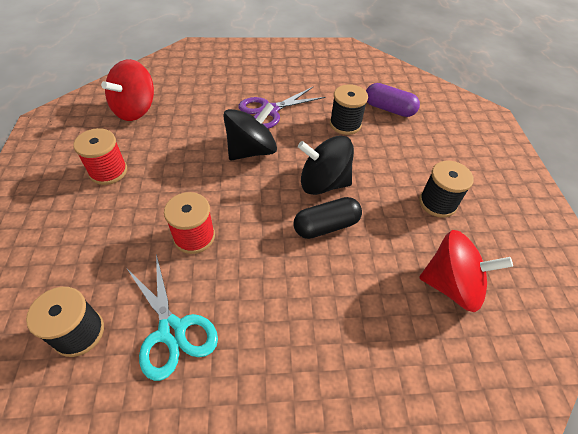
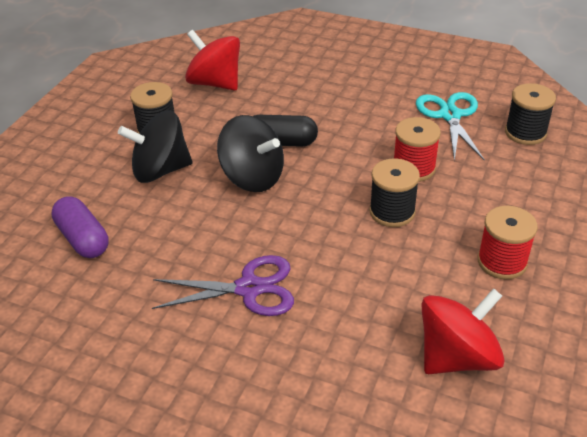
camera: 150 degrees left, 10 degrees down
(251, 150) = (310, 236): black spinning top -> black spinning top (160, 170)
(345, 124) = (164, 235): black spool -> black spool (392, 212)

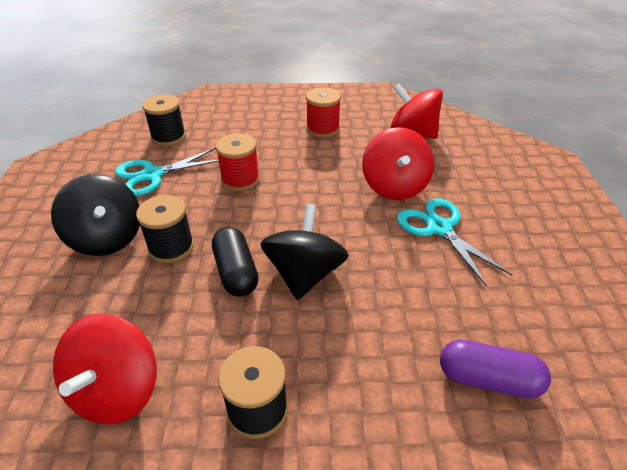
camera: 115 degrees left, 0 degrees up
(83, 239) = (488, 380): purple capsule -> purple capsule turned 75 degrees clockwise
(160, 170) = (336, 362): black spinning top -> black spinning top (107, 238)
(249, 288) = (439, 228): purple scissors -> turquoise scissors
(340, 283) = (394, 186): none -> red spinning top
(392, 212) = (302, 179): black spool -> black spool (171, 247)

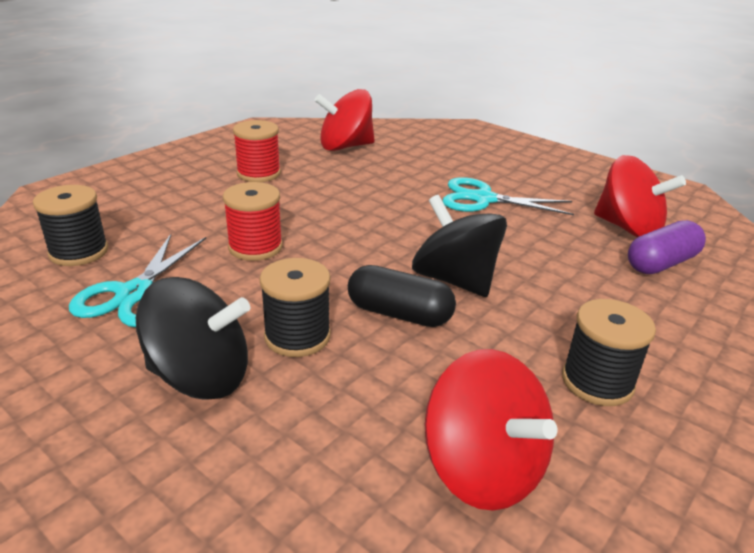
camera: 50 degrees left, 10 degrees down
(394, 186) = (403, 188): red spinning top -> red spinning top (628, 228)

